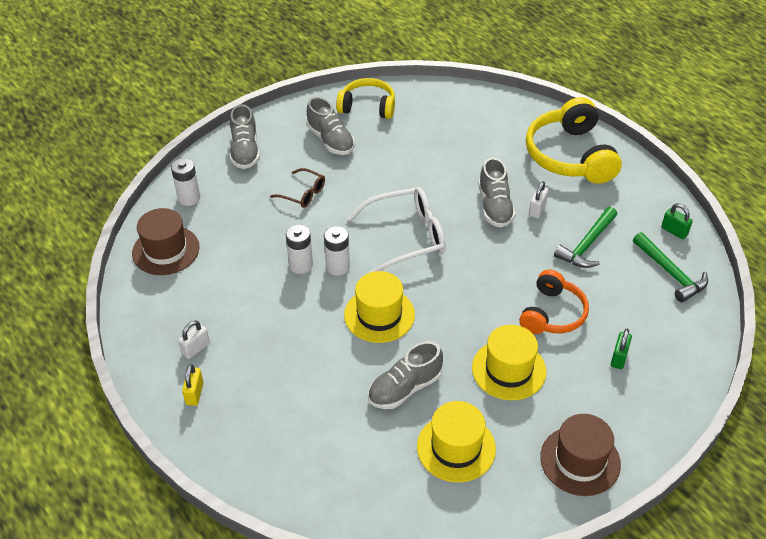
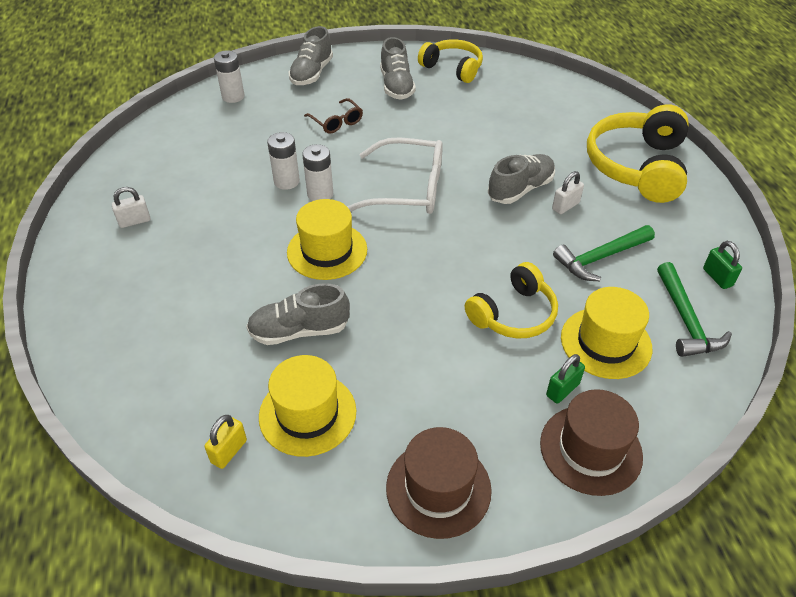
camera: 25 degrees right, 0 degrees up
(166, 250) = (178, 131): brown hat -> brown hat (590, 449)
(194, 393) = (100, 260): yellow padlock -> yellow padlock (229, 451)
(495, 206) = (520, 189): grey shoe -> grey shoe turned 150 degrees counterclockwise
(508, 369) = (424, 354): yellow hat -> yellow hat (605, 342)
(552, 313) = (513, 314): orange headphones -> yellow headphones

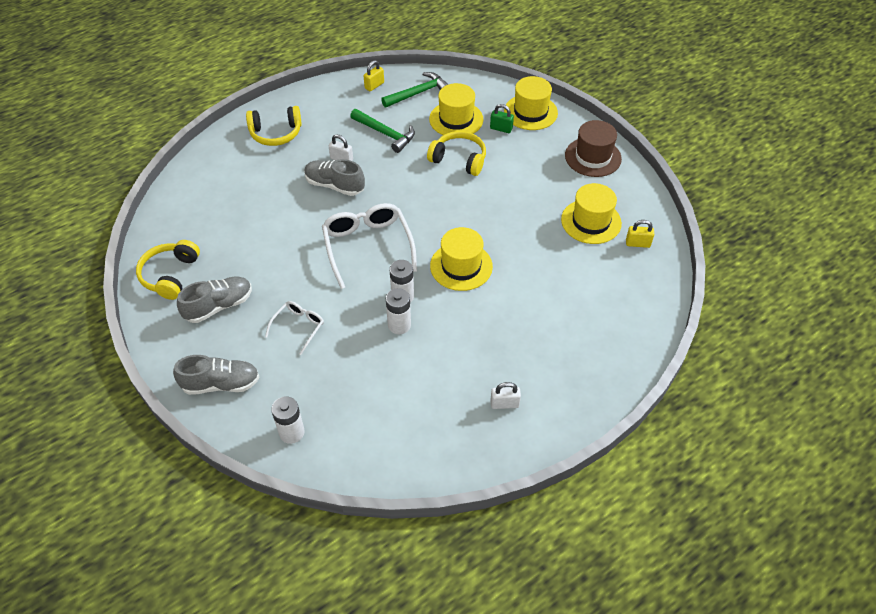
camera: 115 degrees left, 5 degrees up
(134, 221) = (504, 404): white padlock -> white padlock turned 45 degrees counterclockwise
(299, 331) = (538, 250): grey shoe -> none
(337, 122) = (299, 327): brown glasses -> white glasses
(590, 449) = (530, 112): brown hat -> yellow hat
(637, 166) = (276, 133): yellow headphones -> yellow headphones, size x0.63
(717, 277) = (374, 85): green padlock -> yellow padlock

